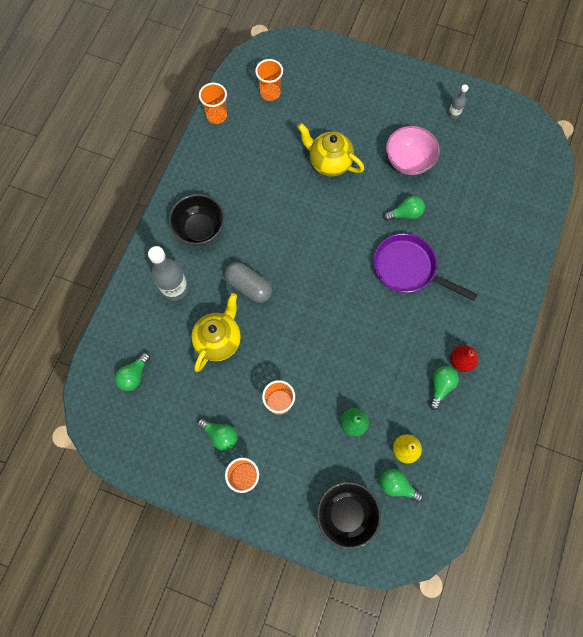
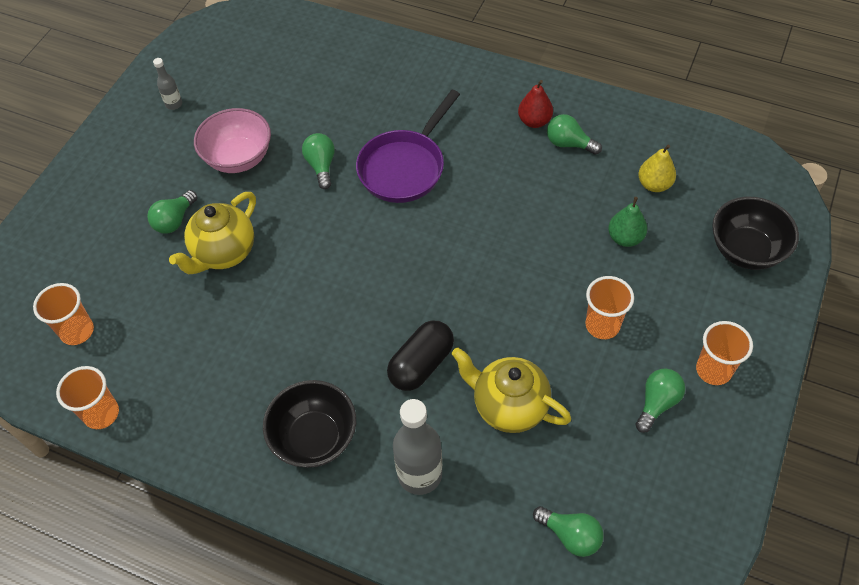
camera: 85 degrees left, 15 degrees down
(249, 286) = (421, 364): grey capsule -> black capsule
(397, 486) = (701, 195): green light bulb -> green light bulb (174, 220)

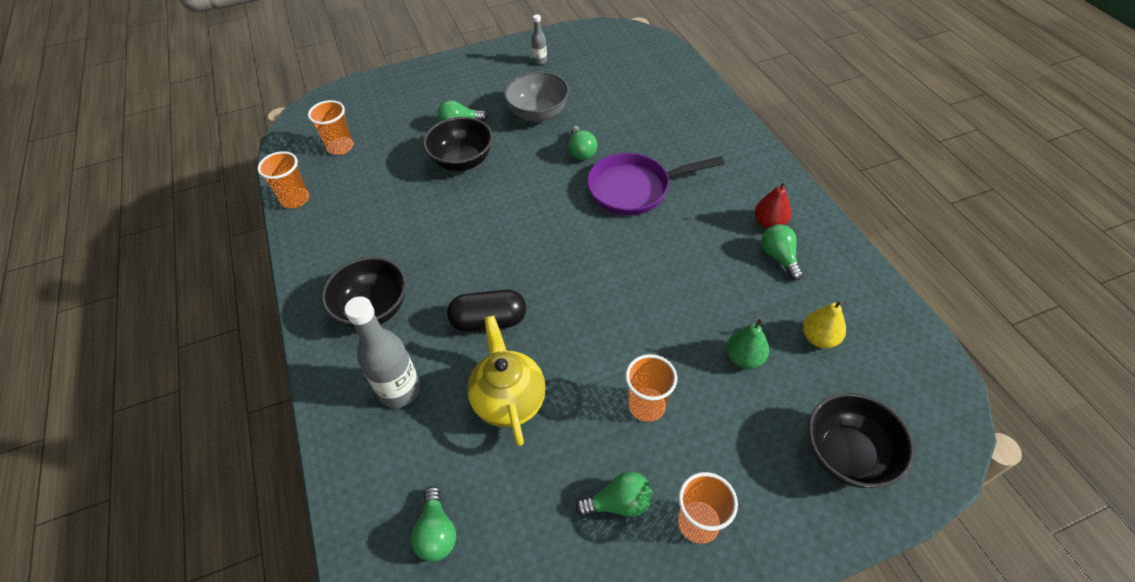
camera: 45 degrees right, 5 degrees down
(224, 253) = (462, 161): yellow teapot -> black bowl
(238, 158) = (538, 114): pink bowl -> grey bowl
(321, 166) = (581, 151): green light bulb -> green light bulb turned 135 degrees clockwise

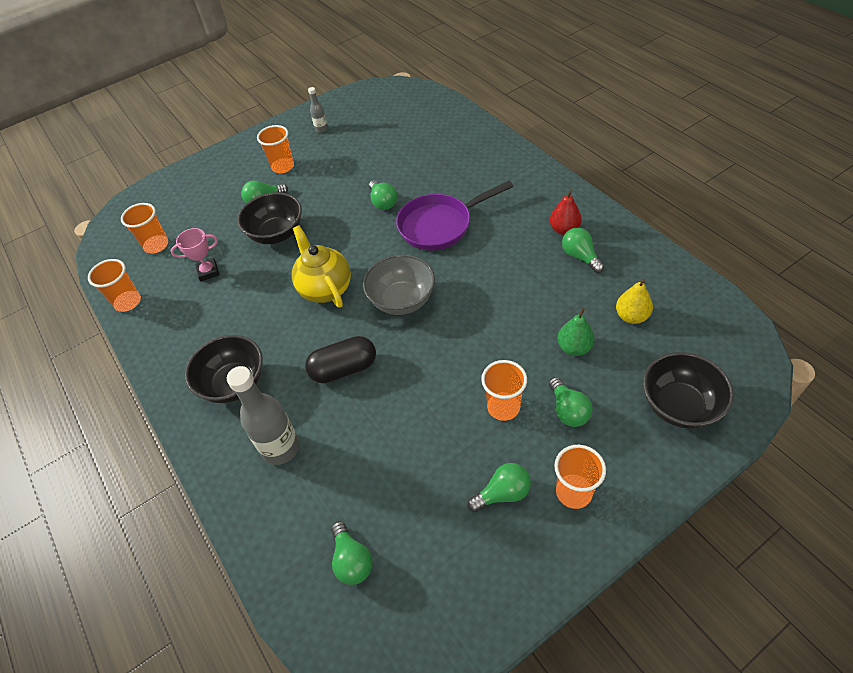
camera: 10 degrees left, 0 degrees up
(382, 185) = (208, 272): none -> pink trophy
(489, 92) = (283, 167): none -> orange cup
(509, 400) = (382, 432): yellow teapot -> yellow teapot (325, 289)
(538, 114) = (334, 177): grey bowl -> grey bowl (402, 300)
(718, 427) = (568, 410): none -> green light bulb

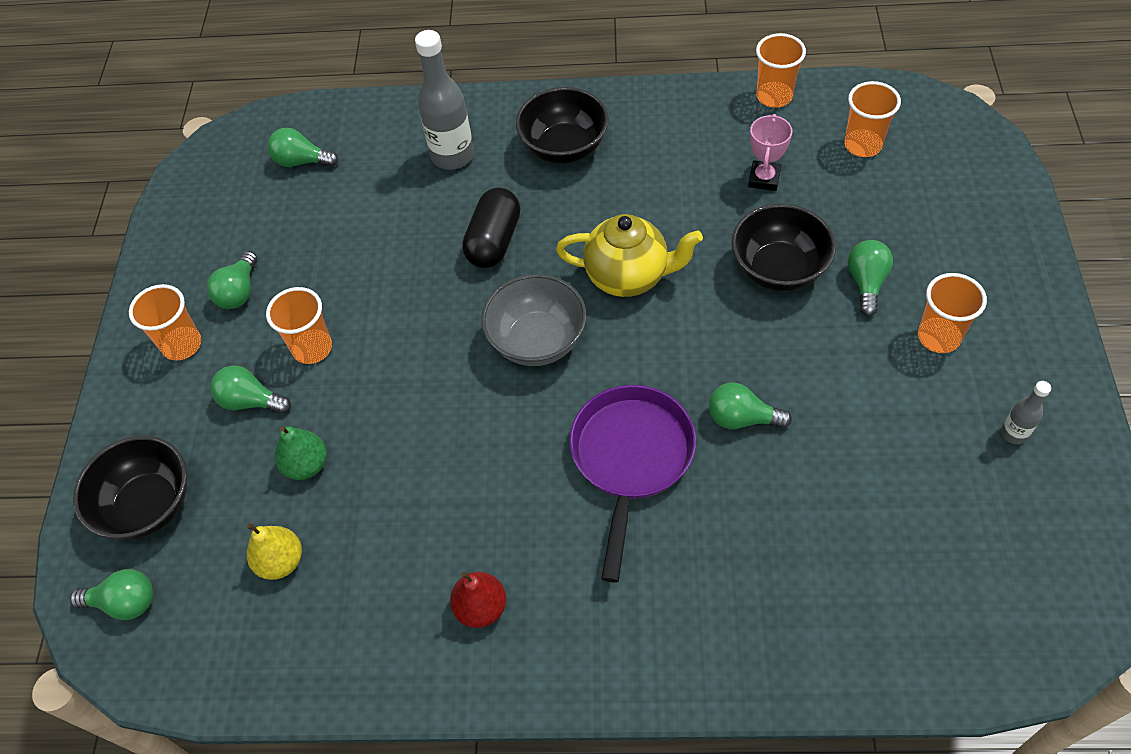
camera: 125 degrees right, 5 degrees up
(580, 256) = (417, 586): green light bulb -> green light bulb (124, 602)

